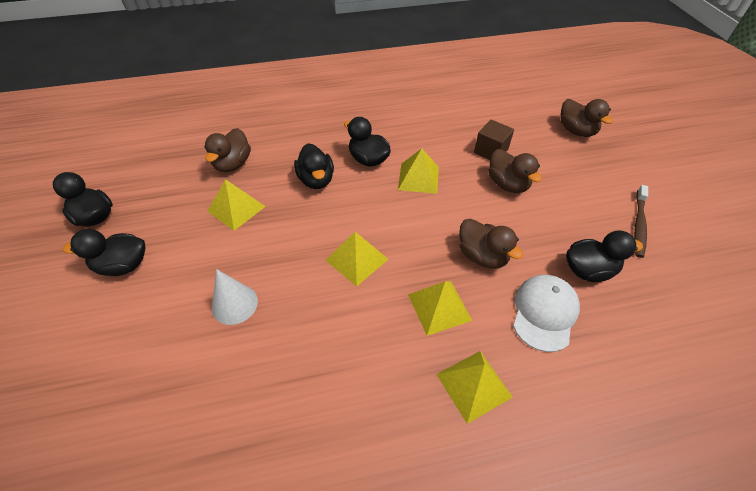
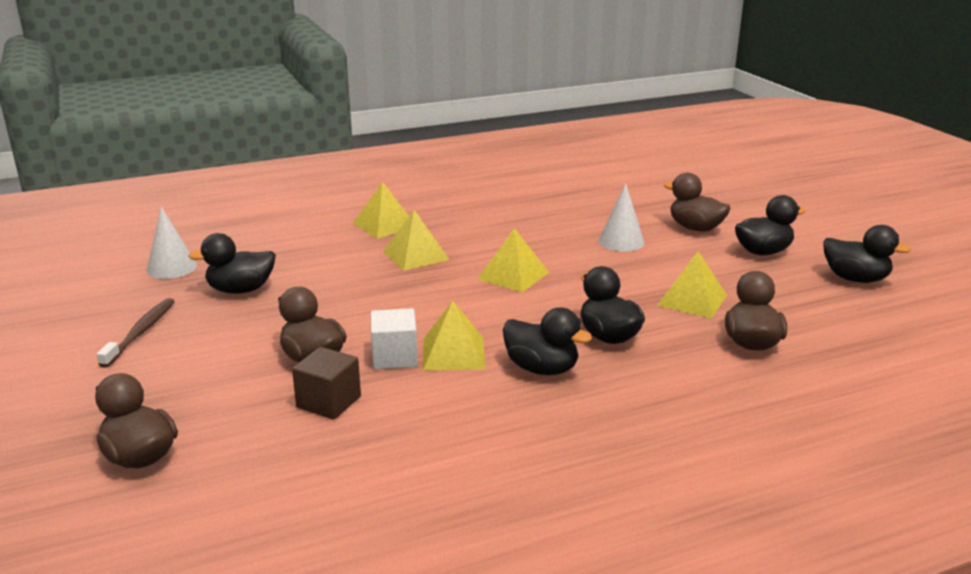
camera: 170 degrees right, 25 degrees down
(455, 179) = (395, 357): none -> white cube
(482, 256) = (365, 289): brown duck -> brown duck (695, 228)
(544, 313) = (307, 260): white cap -> none
(674, 319) = (171, 267): none -> white cone

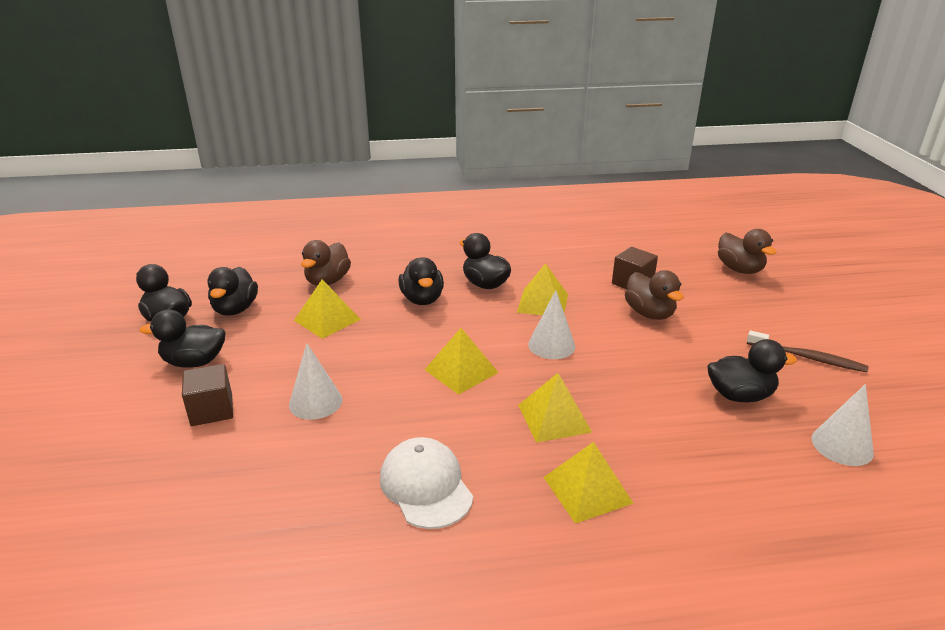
camera: 165 degrees left, 5 degrees up
(141, 332) = (808, 358): brown toothbrush -> brown toothbrush turned 90 degrees counterclockwise
(395, 357) = (587, 306): white cube -> none
(430, 308) = (551, 345): none -> white cone
(497, 214) = (426, 486): none -> white cap
(695, 228) = (212, 410): brown duck -> brown cube
(805, 296) = (235, 309): none -> black duck

